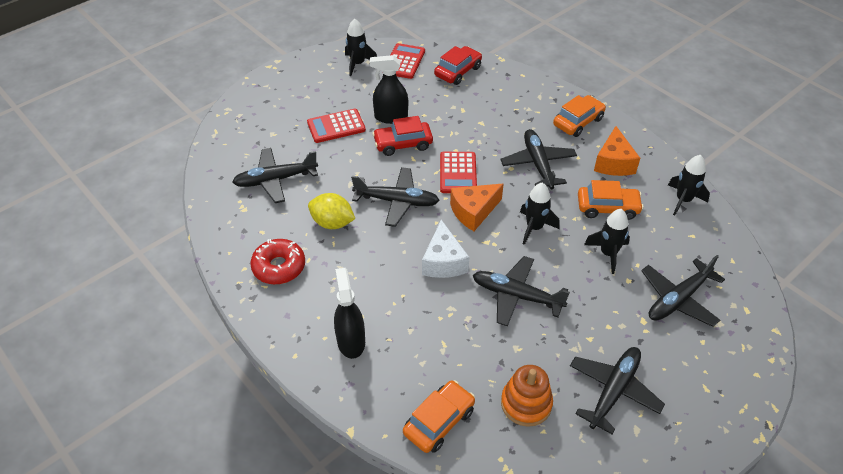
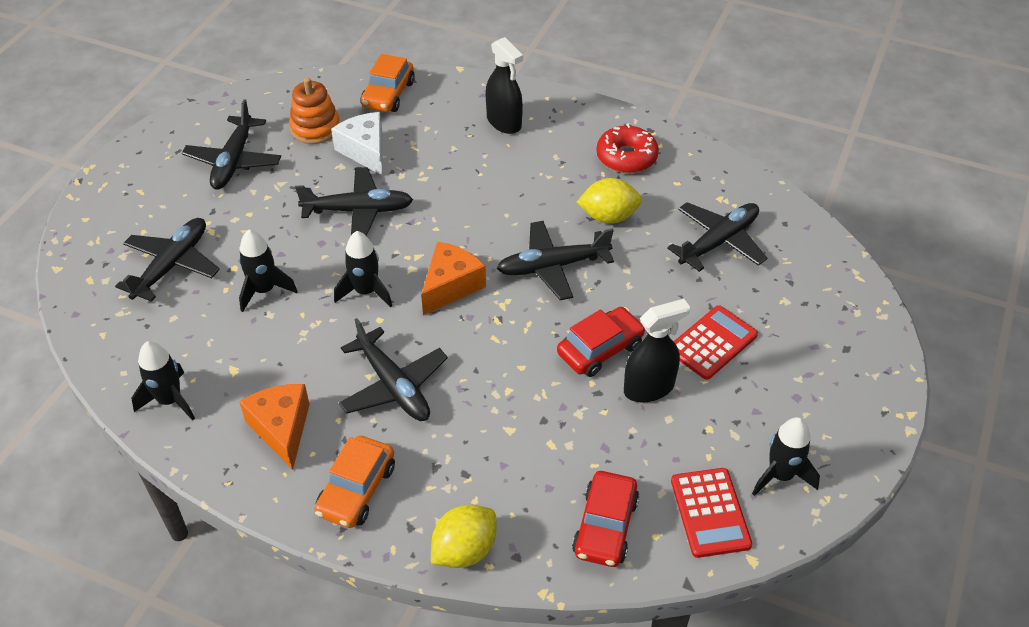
camera: 155 degrees right, 0 degrees up
(443, 261) = (455, 218): white cheese -> white cheese (365, 151)
(458, 173) = (498, 332): red calculator -> none
(531, 83) = (464, 550): none -> yellow lemon
(607, 208) = (277, 352): orange car -> none

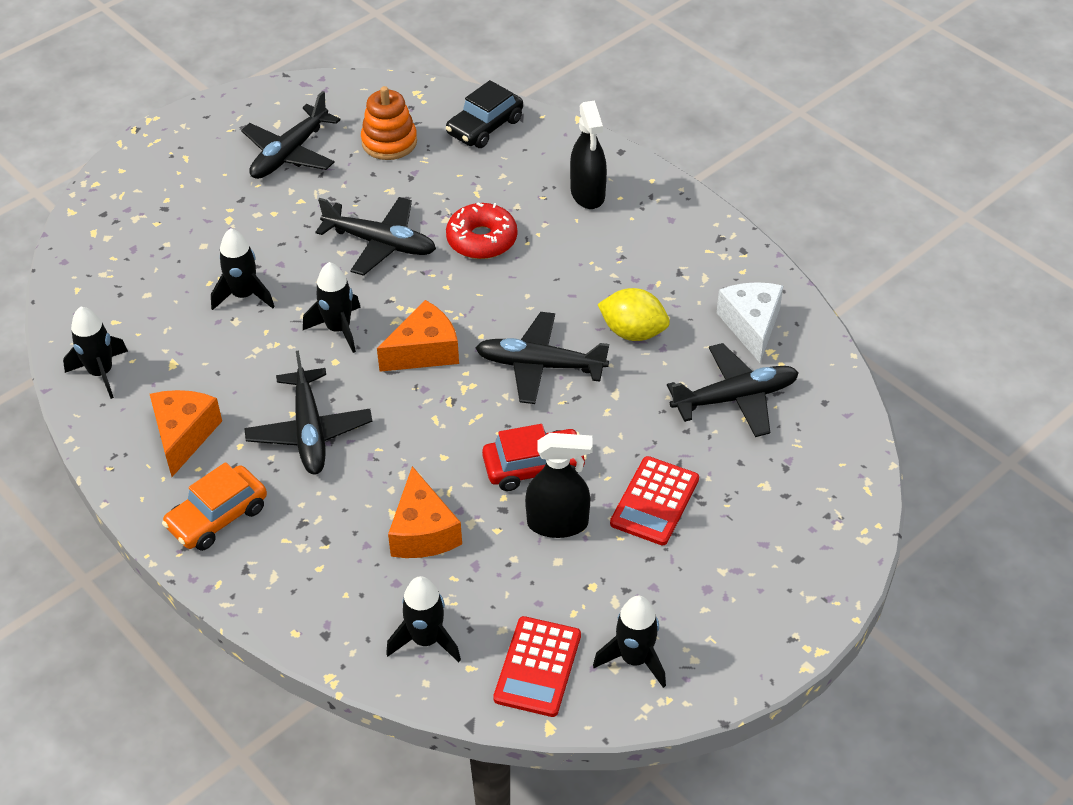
camera: 25 degrees right, 0 degrees up
(172, 265) = (174, 242): black plane -> none
(365, 151) = (424, 182): white cheese -> white cheese (751, 326)
(388, 94) = (485, 127): orange car -> black car
(464, 550) = (281, 610): yellow lemon -> none
(544, 435) = (423, 531): none -> orange cheese
(605, 526) = (426, 640): red car -> black rocket
(626, 157) = (696, 273): red donut -> red donut (482, 240)
(712, 343) = (655, 501): red calculator -> red calculator turned 135 degrees clockwise

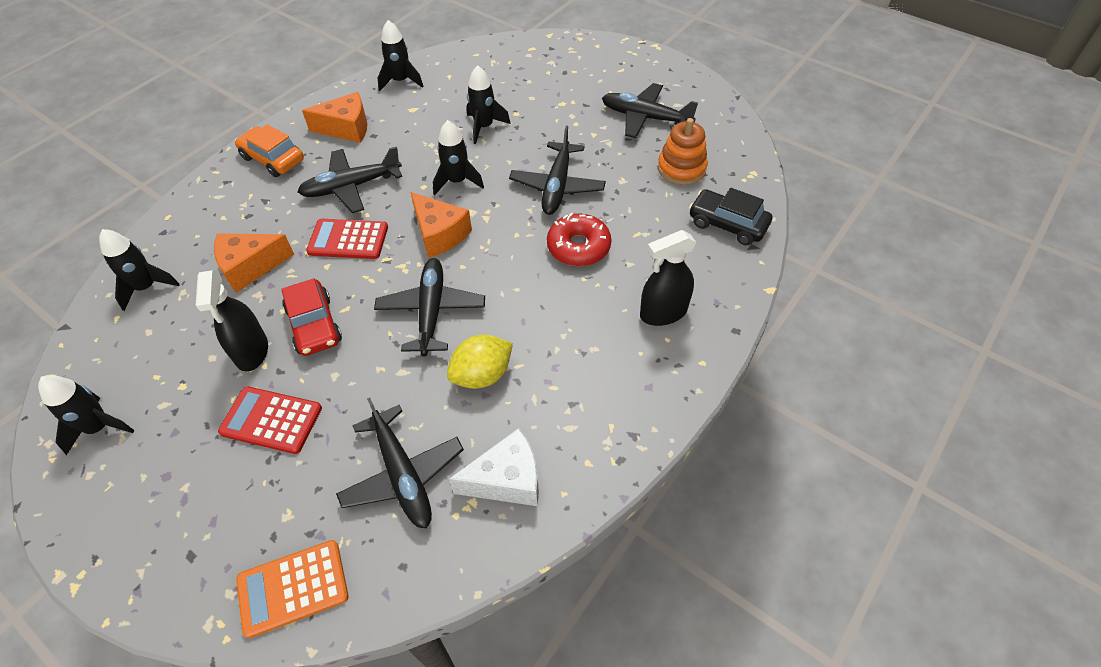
camera: 80 degrees right, 5 degrees up
(538, 667) = (106, 360): red calculator -> red calculator (348, 240)
(633, 332) = (482, 375): yellow lemon -> yellow lemon turned 45 degrees clockwise
(837, 478) = (293, 588): none -> orange calculator

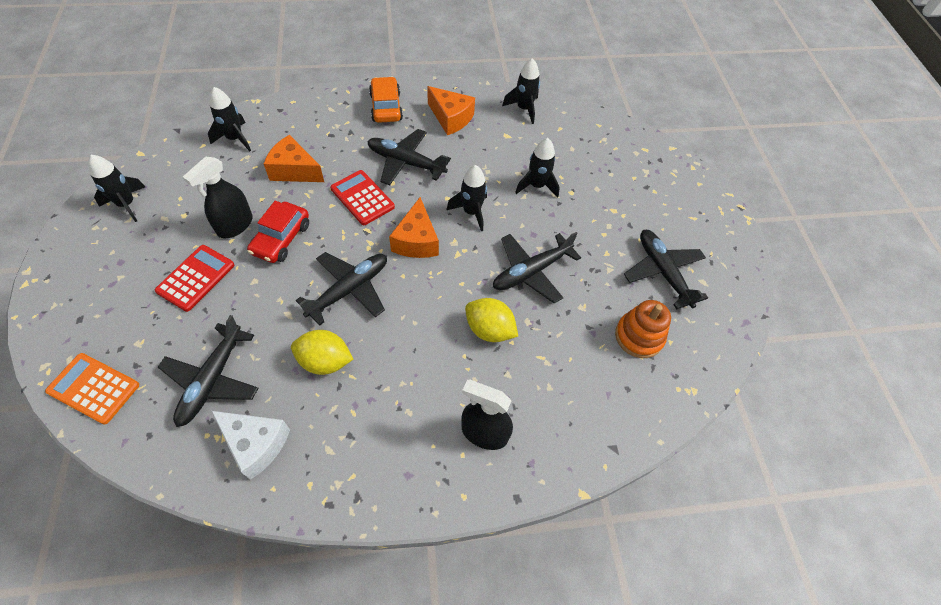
camera: 40 degrees right, 5 degrees up
(271, 420) = (196, 278): red calculator -> red calculator turned 60 degrees clockwise
(578, 247) = (489, 330): red donut -> yellow lemon
(727, 224) = (617, 412): black car -> none

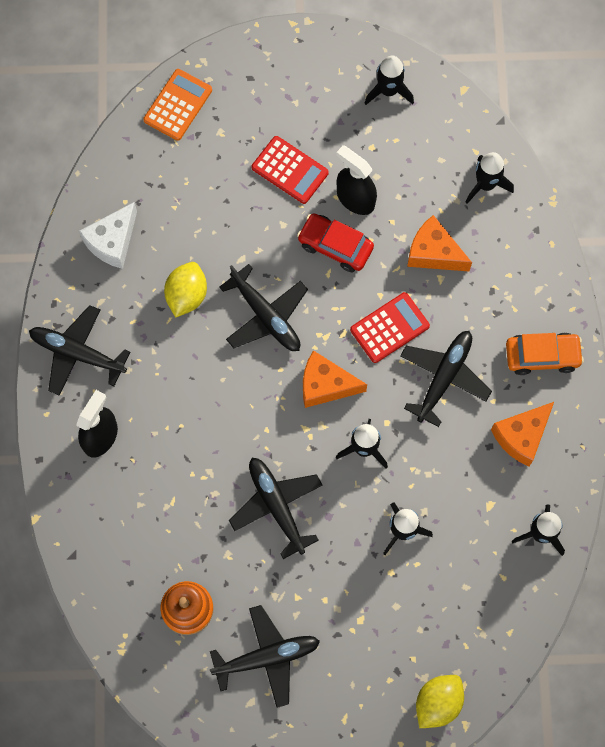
camera: 100 degrees right, 15 degrees up
(212, 380) = (177, 199): black plane -> black plane (77, 353)
(294, 170) = (433, 253): orange cheese -> orange cheese turned 90 degrees counterclockwise
(489, 330) = (208, 453): yellow lemon -> yellow lemon (438, 702)

